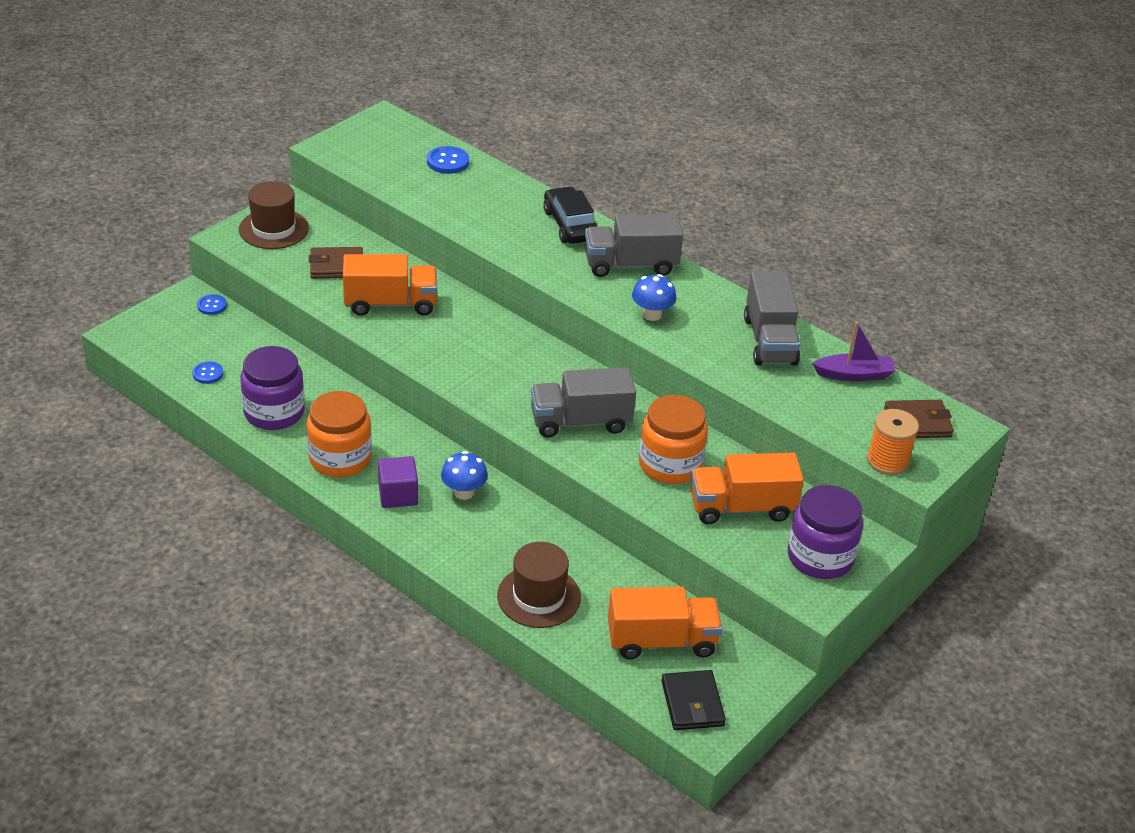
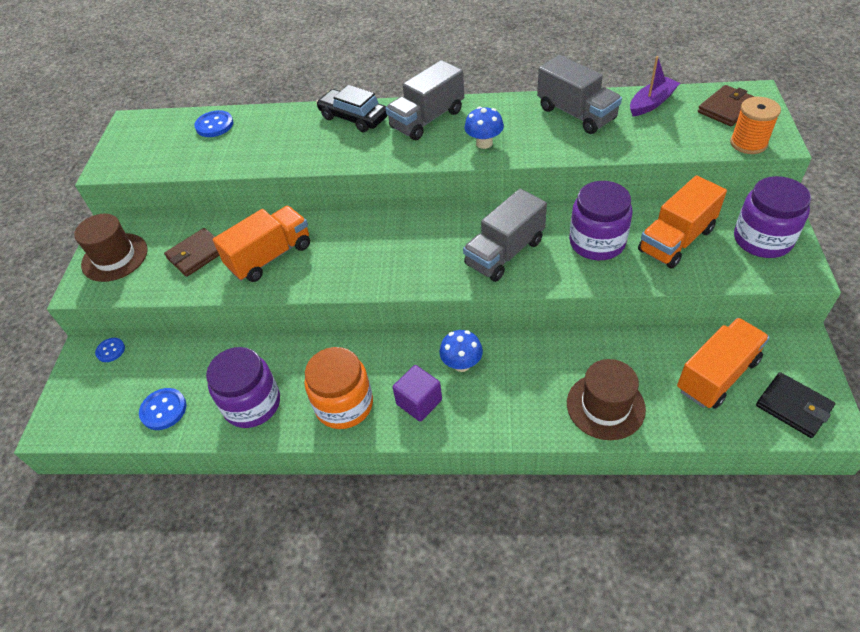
camera: 30 degrees left, 10 degrees up
(208, 373) = (163, 410): blue button -> blue button, size x1.51
(670, 464) = (597, 242): orange jar -> purple jar

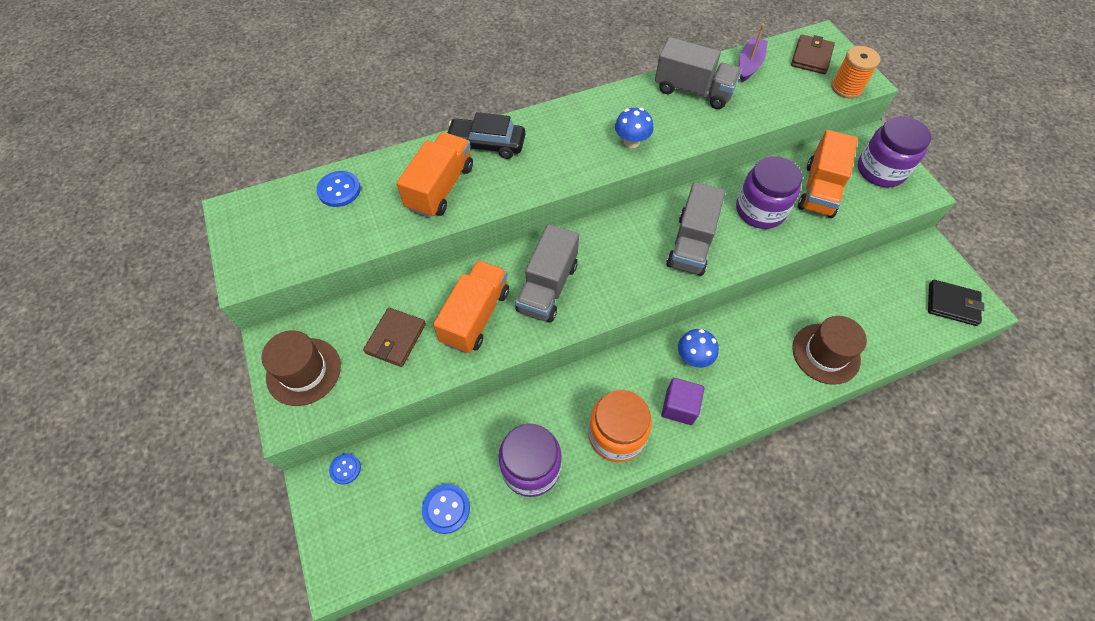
camera: 30 degrees left, 10 degrees up
(427, 119) = (561, 129): grey truck -> grey truck (547, 287)
(717, 375) = (889, 296): orange truck -> orange truck (440, 187)

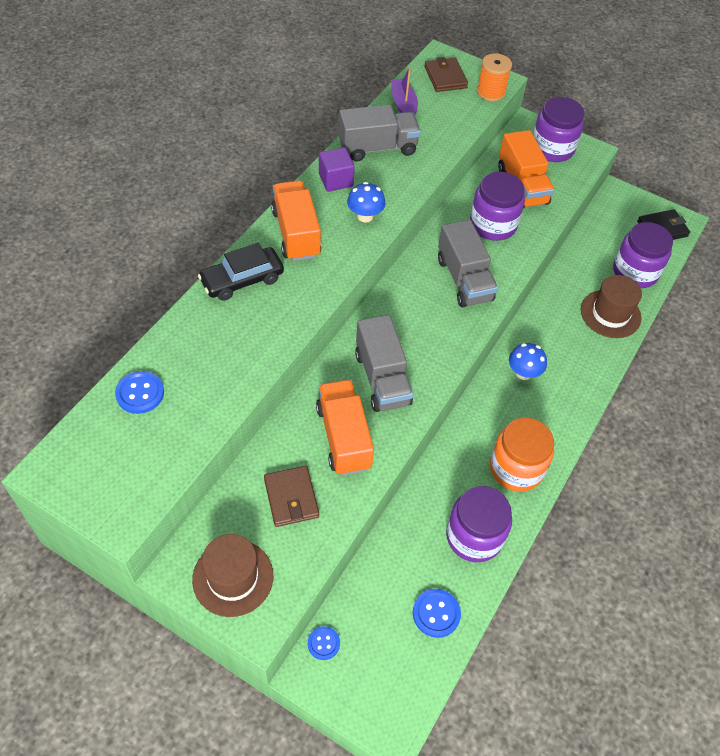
camera: 40 degrees left, 5 degrees down
(440, 187) = (235, 340): orange truck -> orange truck (296, 233)
(679, 407) = (543, 417): purple cube -> purple cube (335, 180)
(886, 329) = (635, 272): none -> purple jar

